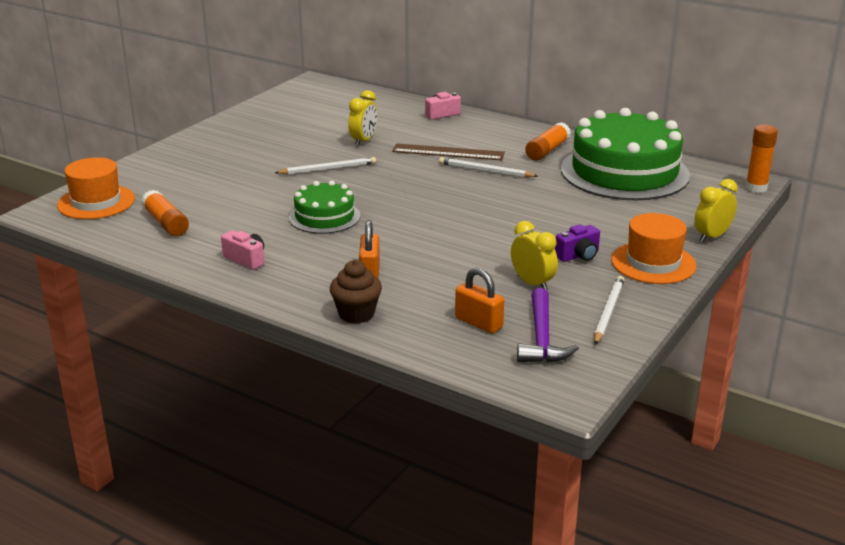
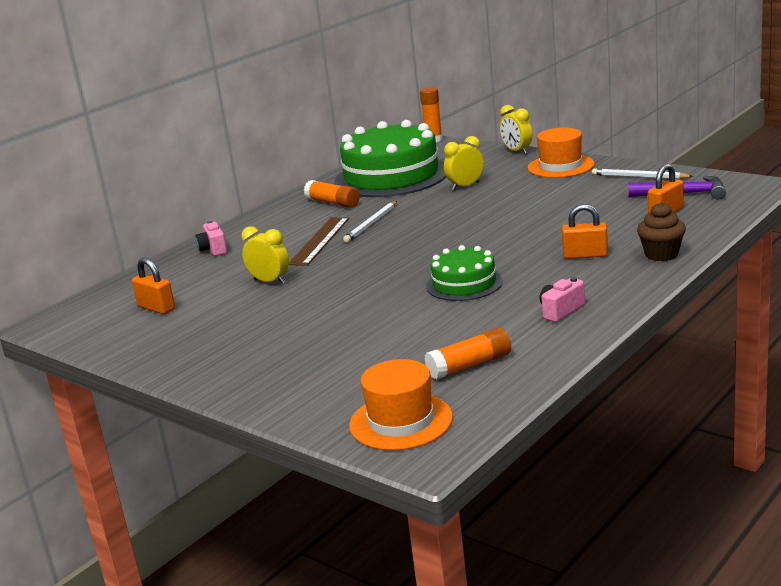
camera: 80 degrees left, 5 degrees down
(327, 169) = (342, 293): white pencil -> none
(329, 108) = (156, 308): none -> orange padlock
(532, 283) = (597, 199): yellow clock -> yellow clock (465, 186)
(578, 256) = (549, 187): purple camera -> none

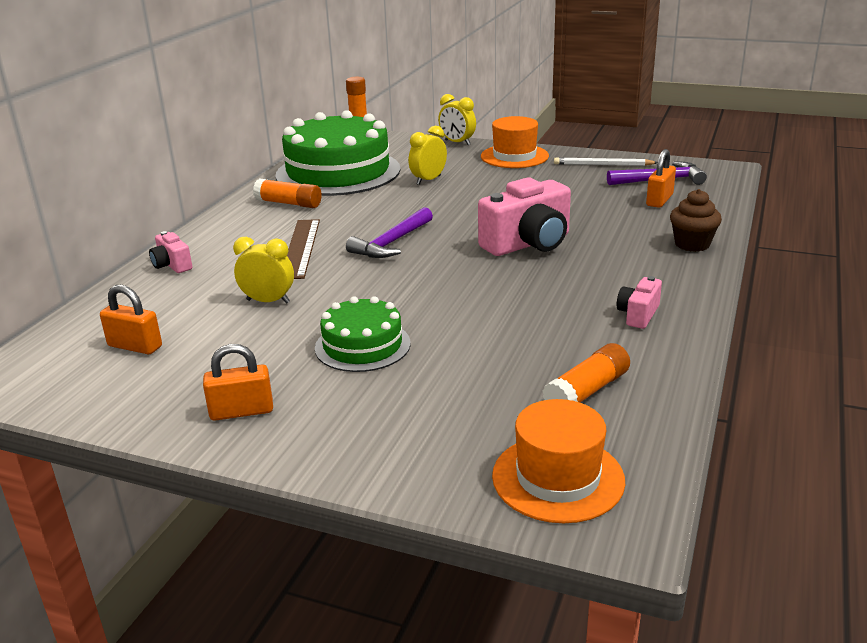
camera: 20 degrees left, 5 degrees up
(371, 223) = (350, 225): white pencil -> none
(396, 240) = (391, 243): none -> purple hammer
(464, 284) = (506, 290): green cake -> green cake (362, 345)
(512, 247) = (528, 244): none -> pink camera
(585, 255) = (614, 249): orange padlock -> orange padlock (241, 411)

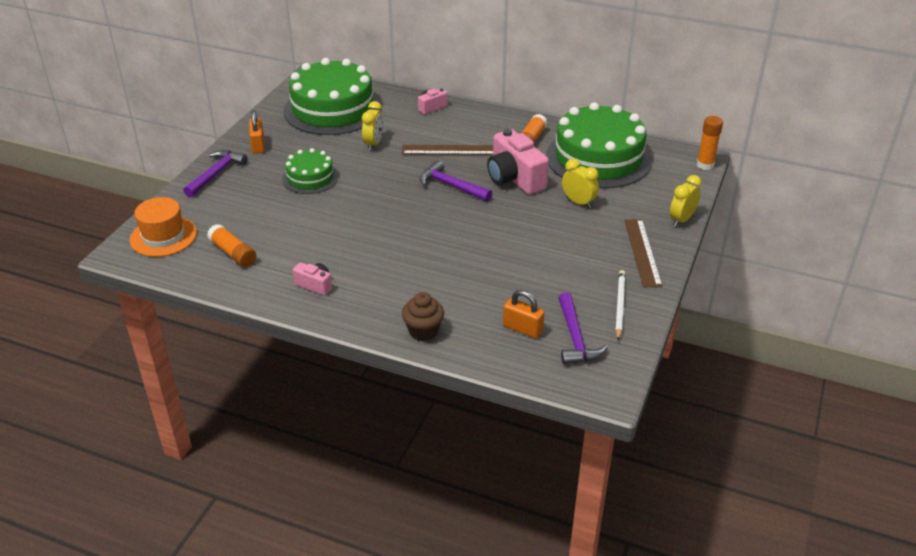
camera: 90 degrees right, 10 degrees up
(135, 346) = (333, 109): orange padlock -> green cake
(338, 447) = (216, 174): none -> purple hammer
(514, 156) = (642, 252): orange hat -> brown ruler
(528, 244) = (439, 246): pink camera -> pink camera (514, 178)

